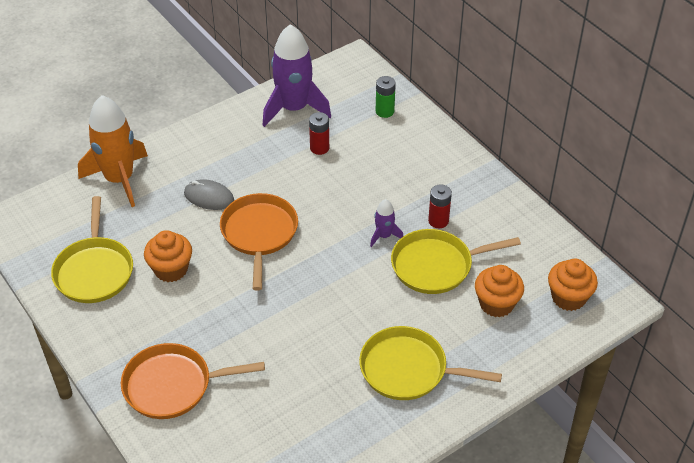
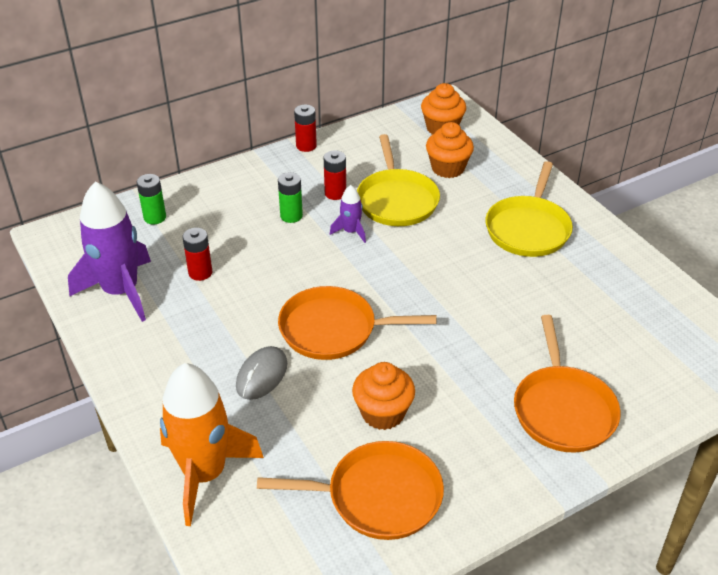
camera: 85 degrees left, 5 degrees down
(94, 271) = (378, 496): yellow pan -> orange pan
(400, 194) = (291, 216): none -> green battery
(509, 194) = (306, 146): none -> red battery

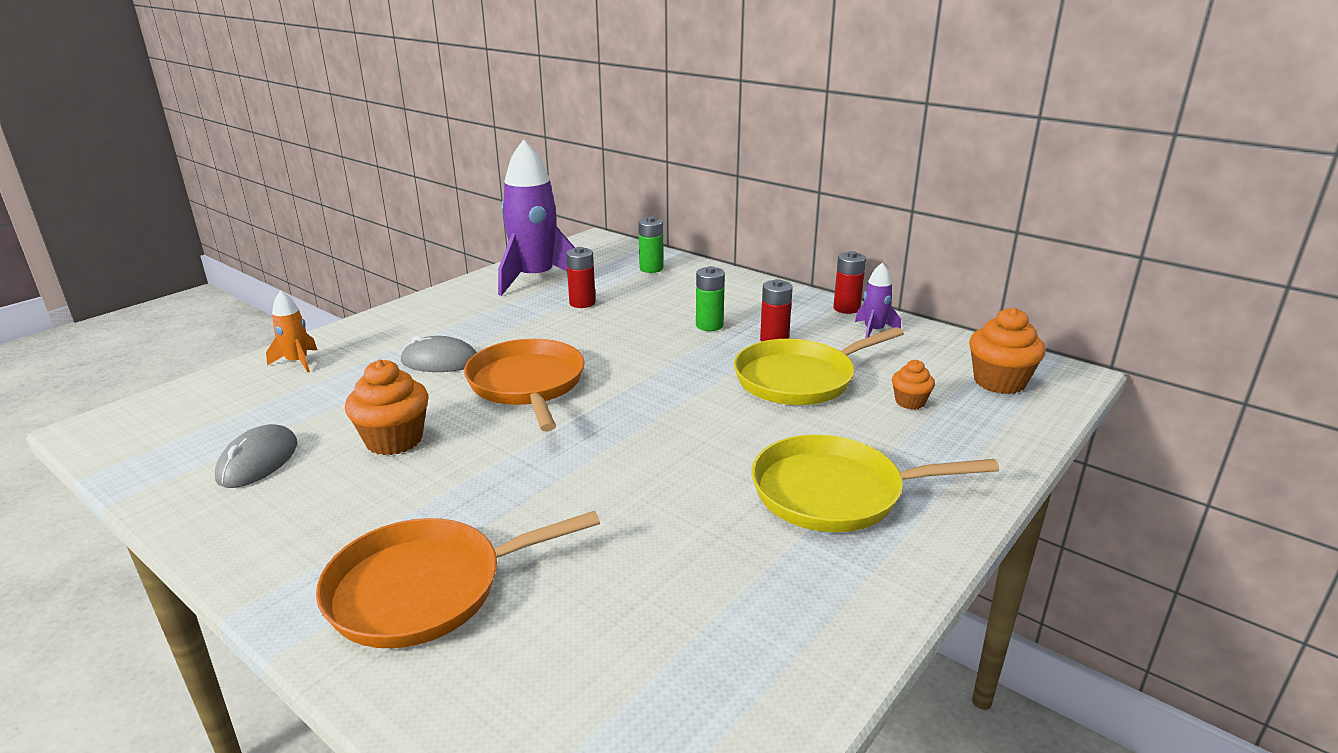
camera: 70 degrees right, 15 degrees down
(204, 473) = (297, 362): orange rocket -> orange rocket, size x0.46
(350, 232) = (709, 362): purple rocket -> purple rocket (874, 331)
(378, 496) = (258, 461): orange pan -> grey mouse
(448, 168) = (910, 402): orange cupcake -> orange cupcake, size x0.56

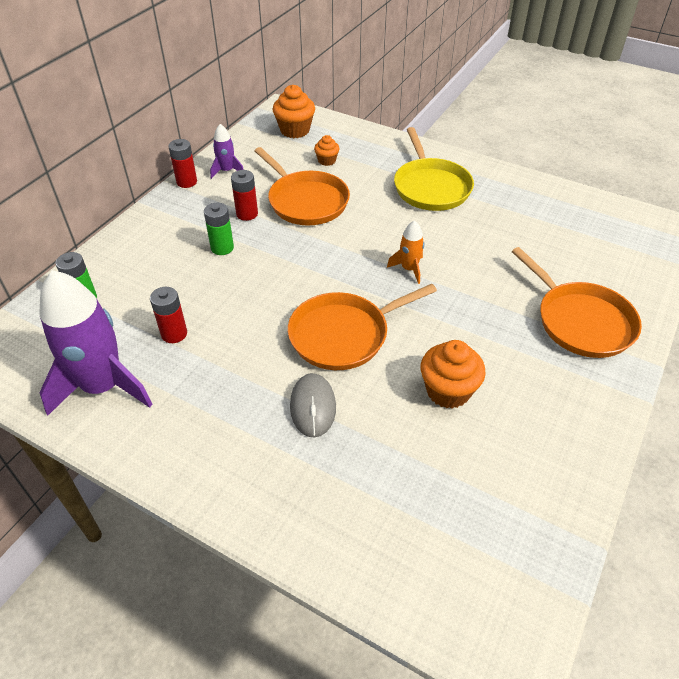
camera: 100 degrees left, 20 degrees up
(258, 461) = (508, 469): grey mouse -> none
(297, 362) = (335, 532): orange rocket -> orange rocket (409, 269)
(799, 379) = (306, 201): yellow pan -> orange pan

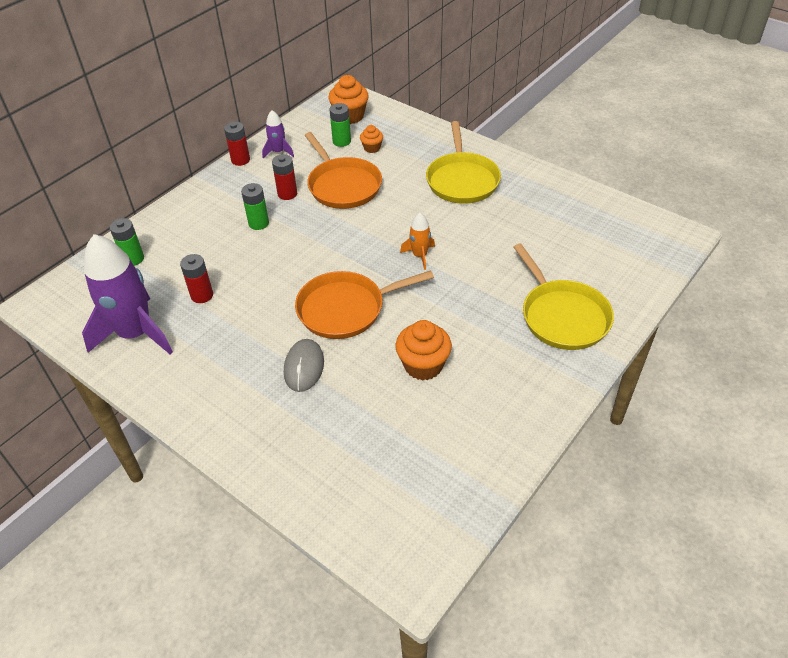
camera: 10 degrees right, 0 degrees up
(293, 156) = (341, 141): none -> green battery
(581, 321) = (562, 316): orange pan -> yellow pan

